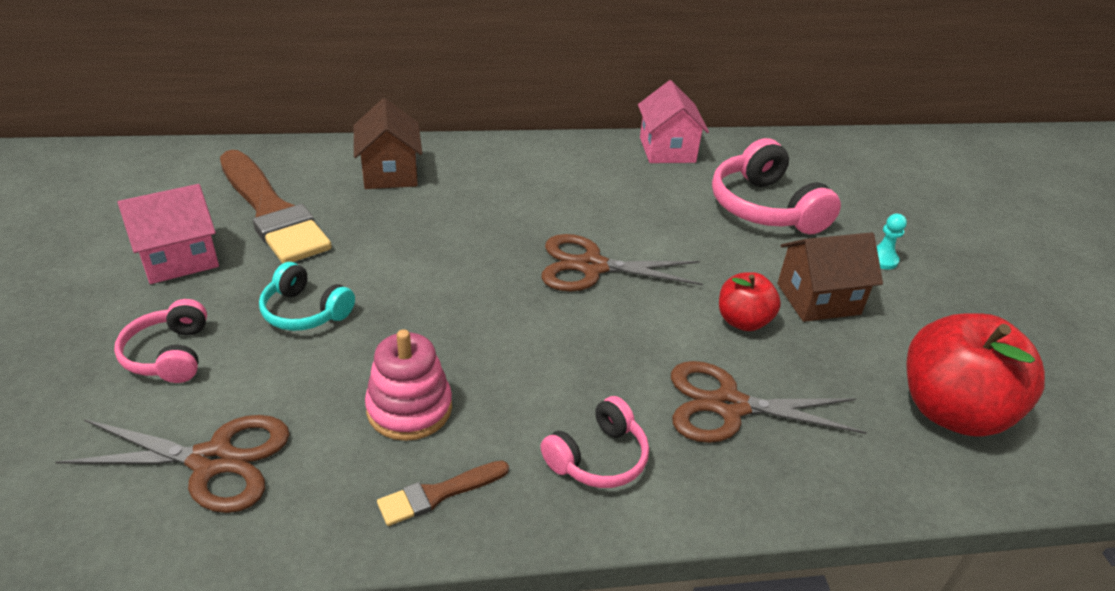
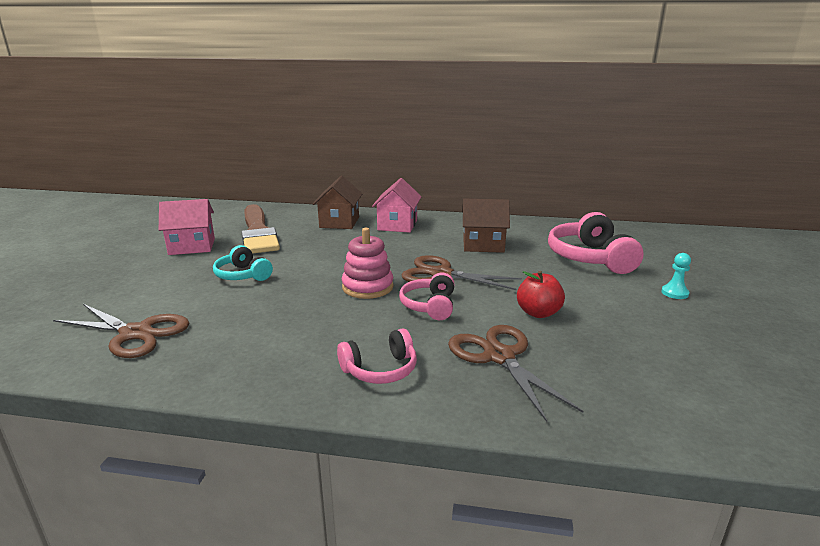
camera: 20 degrees right, 15 degrees down
(169, 354) = (153, 284): pink headphones -> pink headphones (429, 306)
(409, 408) = (270, 326): pink stacking toy -> pink stacking toy (367, 287)
(438, 494) = (257, 371): brown brush -> none
(667, 150) = (531, 225): pink house -> pink house (397, 225)
(729, 406) = (499, 356): brown scissors -> brown scissors turned 45 degrees clockwise
(818, 299) = (607, 308): brown house -> brown house (483, 245)
(951, 411) = (697, 387): red apple -> none

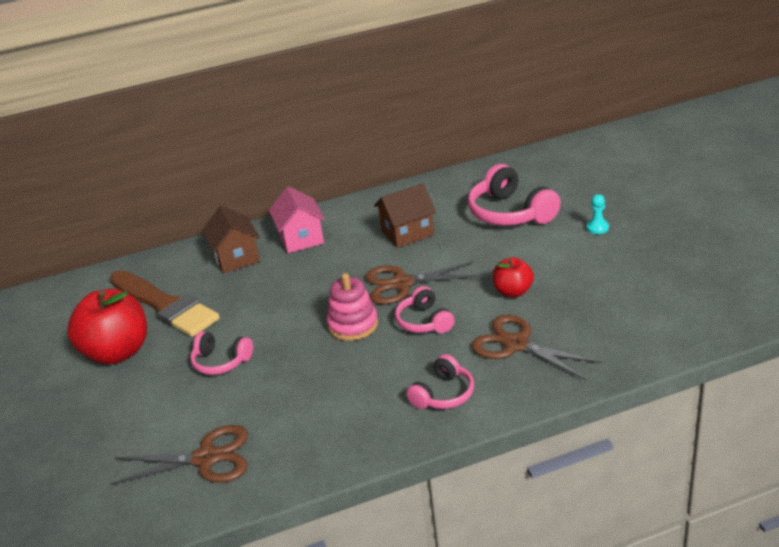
camera: 25 degrees left, 10 degrees up
(192, 246) = (117, 352): pink house -> red apple
(243, 275) = (221, 362): turquoise headphones -> pink headphones

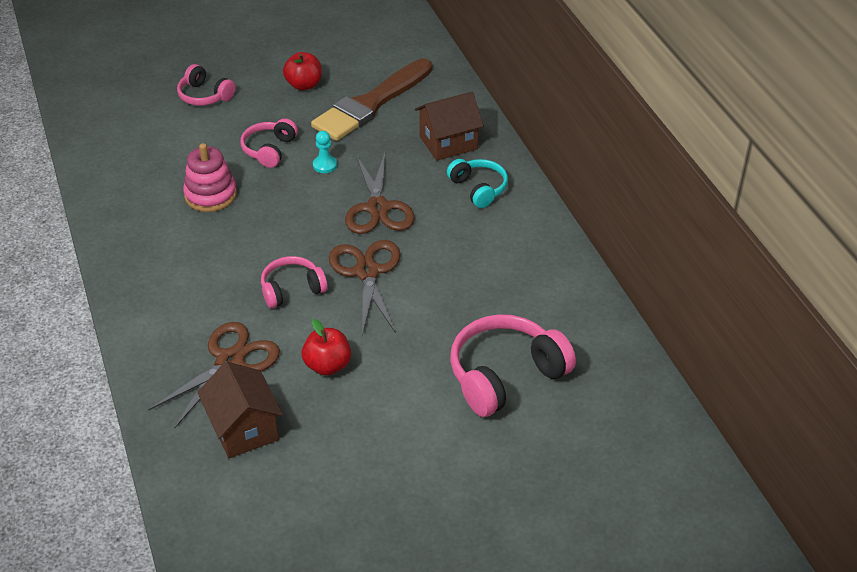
camera: 85 degrees right, 10 degrees up
(117, 352) = (304, 85): red apple -> red apple, size x0.54
(206, 458) = (141, 154): brown scissors -> brown scissors (378, 208)
(301, 238) = (478, 188): pink house -> turquoise headphones
(353, 325) = (301, 235): pink stacking toy -> pink stacking toy (210, 195)
(407, 233) = (474, 276): brown house -> brown house (244, 429)
(443, 394) = (170, 301): pink headphones -> pink headphones (204, 96)
(597, 228) = (452, 462): turquoise pawn -> turquoise pawn (325, 165)

